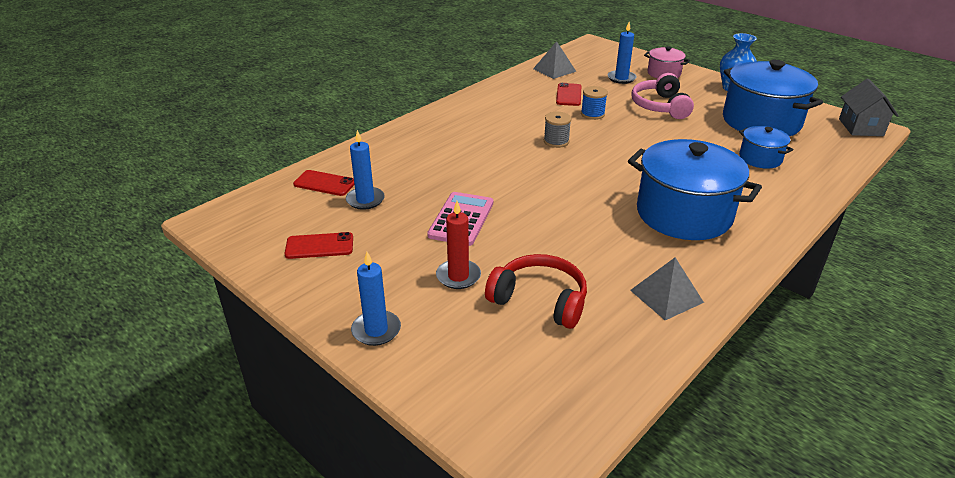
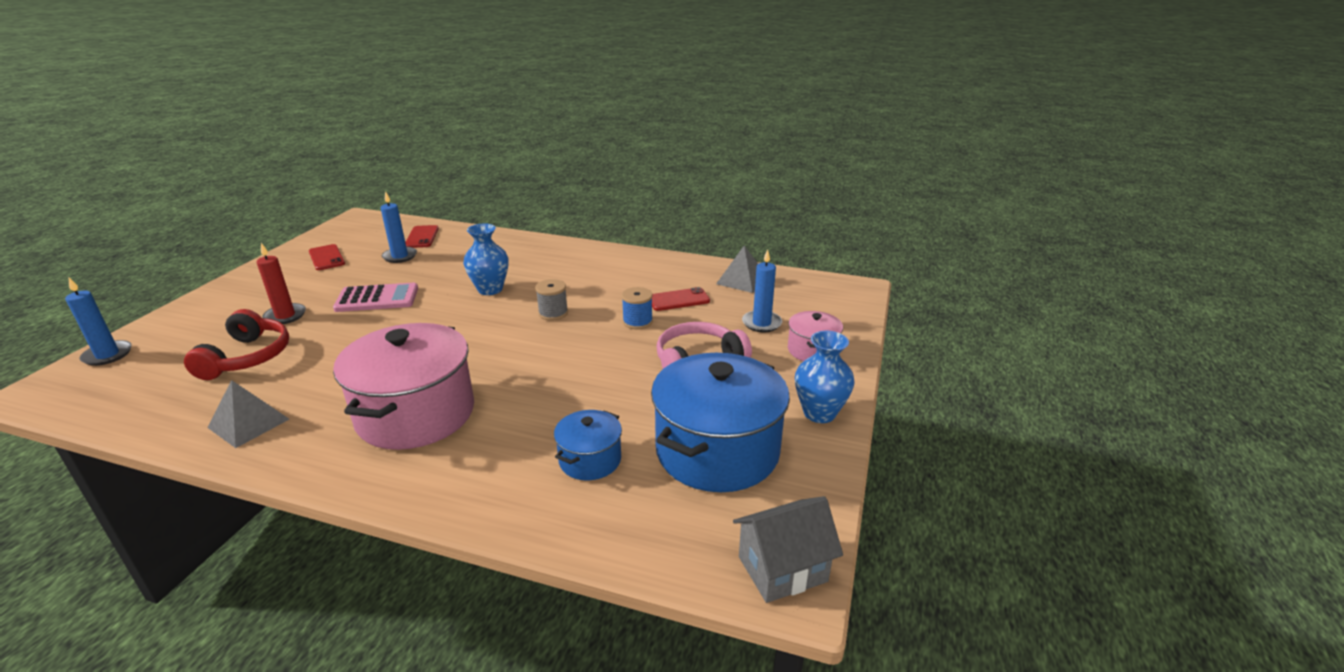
camera: 65 degrees right, 5 degrees down
(376, 330) = (214, 301): blue candle -> blue candle (107, 355)
(489, 161) = (490, 289): none -> blue vase
(684, 214) = (415, 414): blue pot -> pink pot

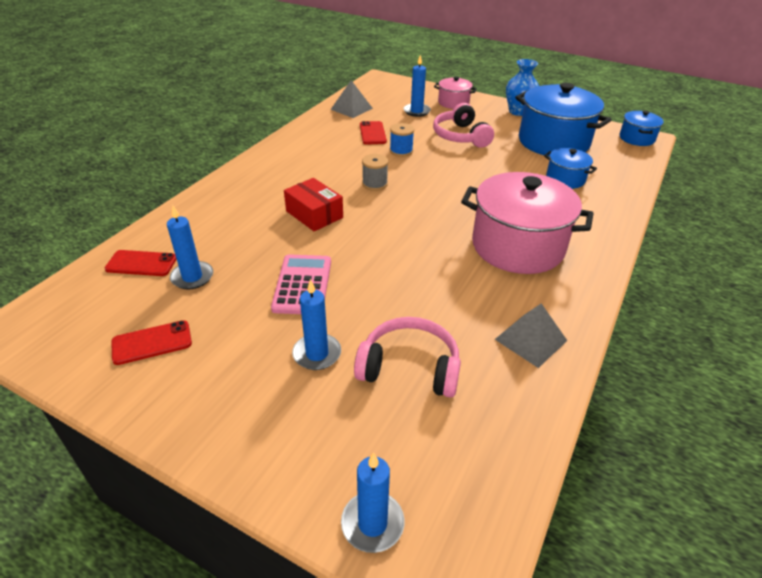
camera: 80 degrees left, 10 degrees up
(247, 357) = (409, 367): red headphones -> pink headphones
(285, 316) = (317, 354): red candle -> blue candle
(490, 289) = (314, 214): blue vase -> red box
(782, 569) = (636, 138): grey house -> blue pot

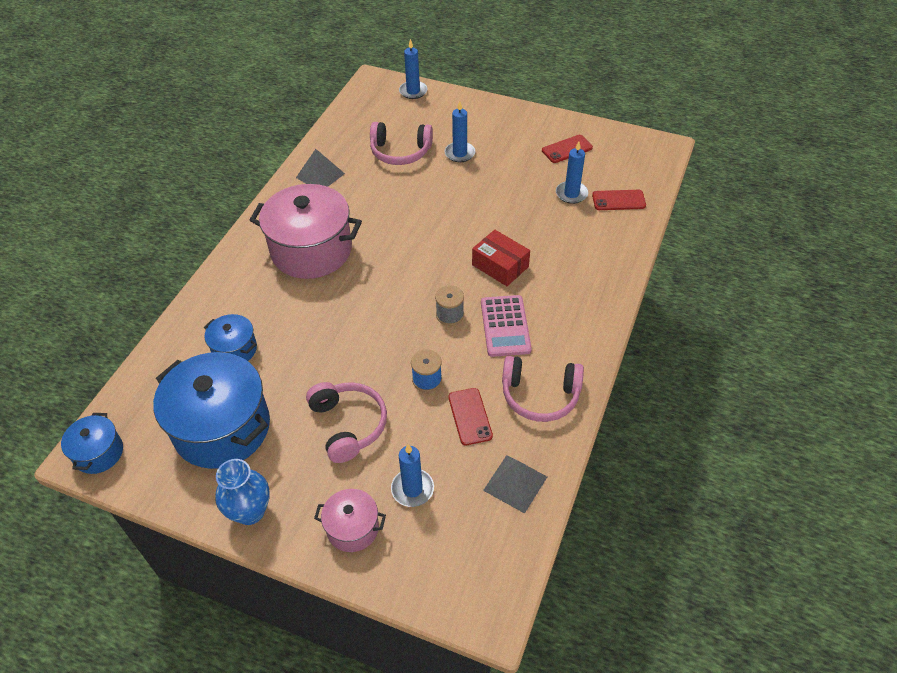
camera: 175 degrees right, 10 degrees up
(302, 285) = (485, 197): pink calculator -> pink calculator (505, 326)
(318, 138) = (540, 395): none -> pink headphones

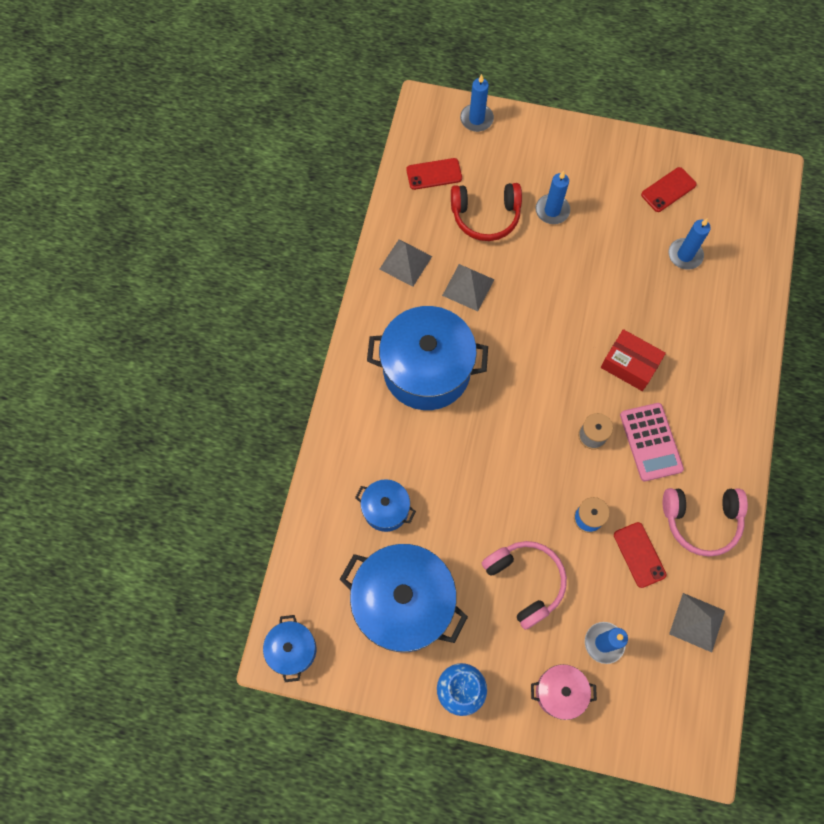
camera: 10 degrees left, 20 degrees up
(311, 250) = (426, 370): pink pot -> blue pot
(369, 197) = (468, 287): none -> grey pyramid
(400, 152) = (485, 216): pink headphones -> red headphones
(618, 200) = (736, 258): red phone -> red phone (434, 174)

